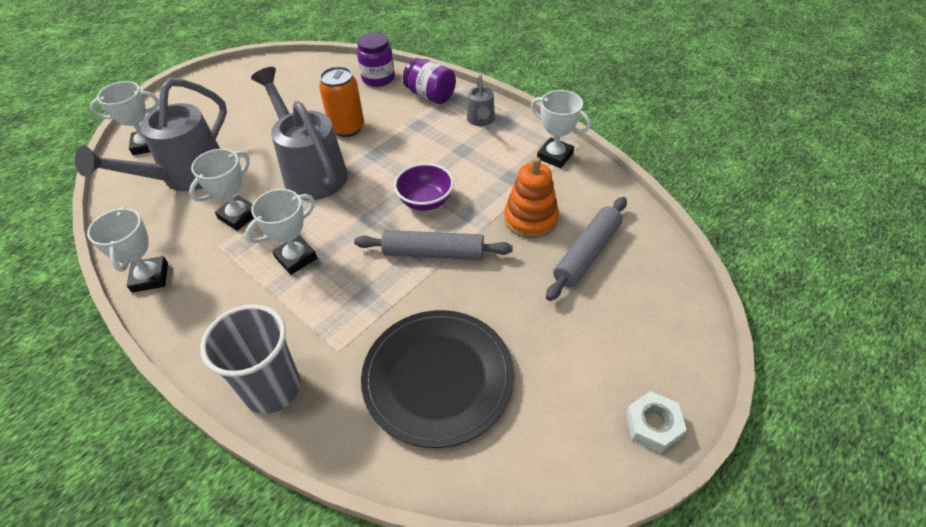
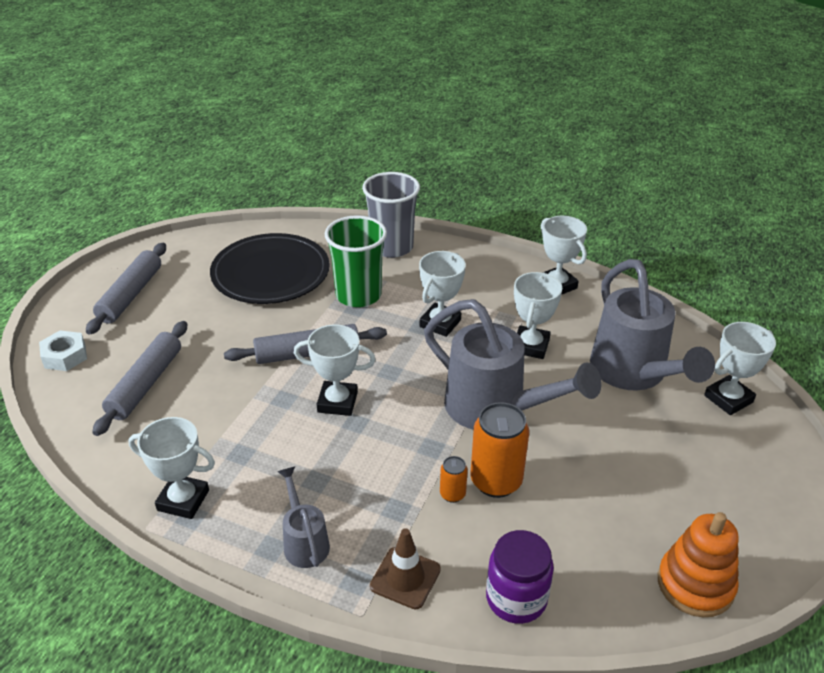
camera: 160 degrees right, 10 degrees down
(186, 176) = (633, 373): grey watering can -> grey watering can turned 150 degrees clockwise
(353, 315) = (358, 295): none -> green cup
(379, 127) = (452, 494): none -> orange can
(425, 201) = (337, 402): purple bowl -> white trophy
(430, 95) = (405, 578): purple jar -> brown traffic cone
(530, 219) = (209, 407): orange stacking toy -> orange stacking toy (695, 584)
(613, 383) = (131, 295): none -> grey rolling pin
(653, 425) = (104, 279): white nut -> white nut (65, 356)

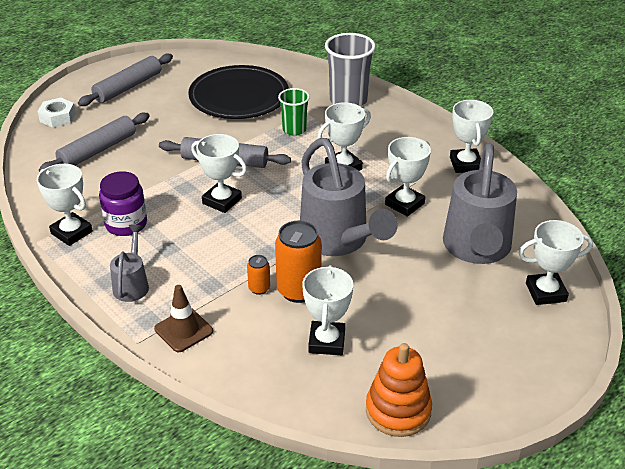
camera: 25 degrees right, 0 degrees up
(358, 295) = (294, 130): green cup -> green cup, size x0.60
(516, 598) = (252, 370): purple jar -> purple jar (126, 224)
(568, 532) = (327, 342): none -> white trophy

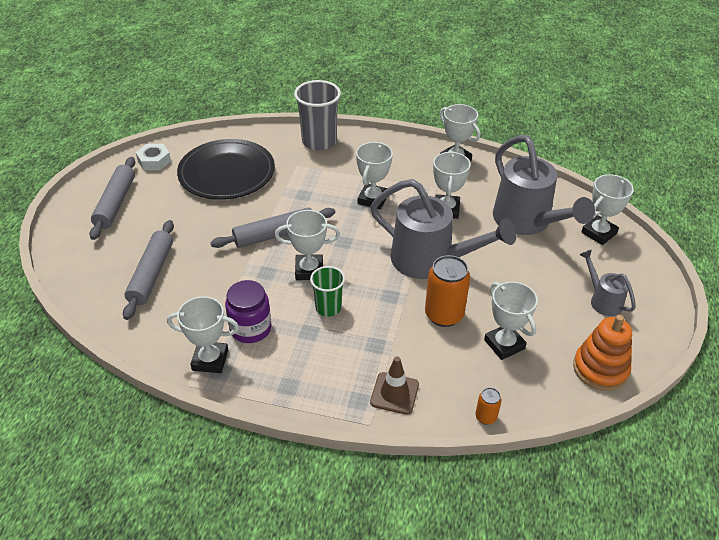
camera: 35 degrees left, 5 degrees up
(58, 117) = (77, 259): white nut -> white nut (154, 161)
(132, 284) = (313, 378): grey watering can -> grey watering can (602, 300)
(259, 288) = (414, 328): orange can -> orange can (486, 417)
(294, 130) = (303, 184): green cup -> green cup (328, 308)

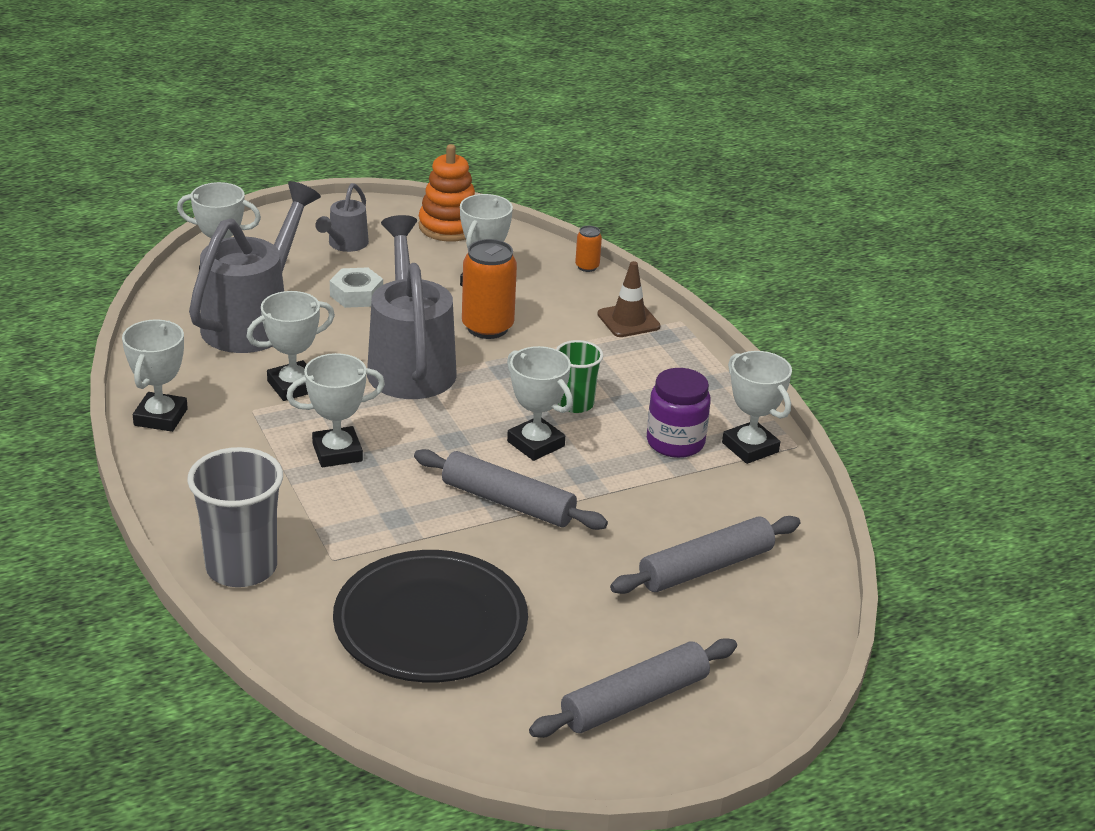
camera: 130 degrees left, 10 degrees down
(154, 161) = (492, 730): white nut -> white nut (356, 295)

